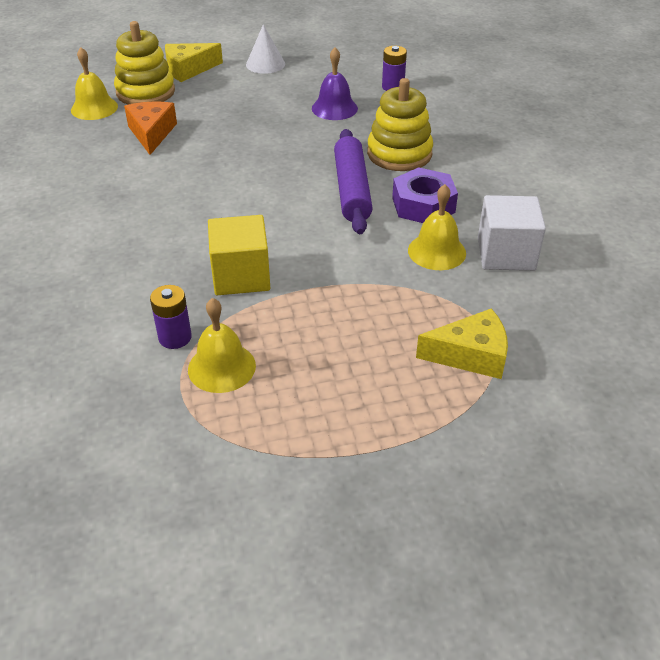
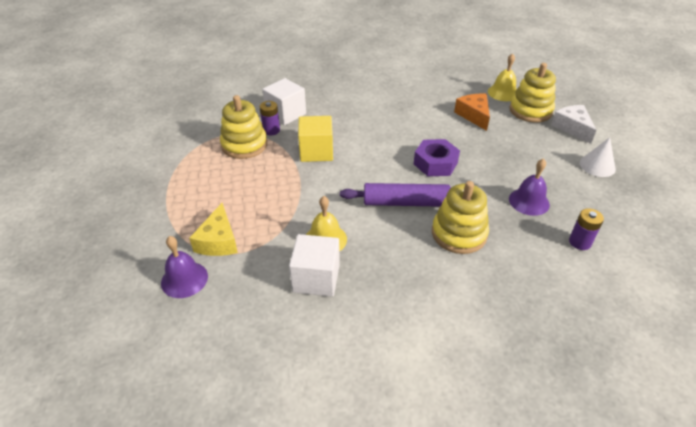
camera: 95 degrees right, 0 degrees up
(120, 325) = (286, 114): none -> white cube
(151, 133) = (474, 115): orange cheese -> orange cheese turned 105 degrees counterclockwise
(188, 69) = (572, 128): yellow cheese -> white cheese
(221, 367) = (244, 145): yellow bell -> yellow stacking toy
(423, 205) = (384, 239): purple nut -> purple nut (435, 163)
(555, 376) = (184, 279): none -> purple bell

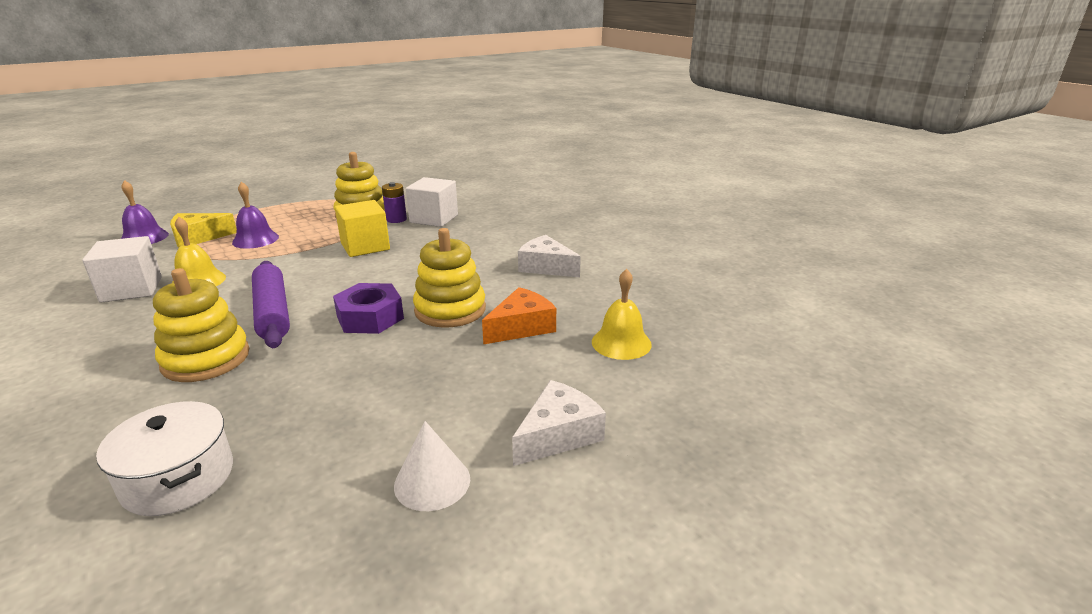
camera: 65 degrees right, 15 degrees down
(403, 91) = (546, 267): none -> white cheese
(529, 201) = (291, 409): purple bell -> purple bell (255, 239)
(530, 111) = (583, 378): yellow stacking toy -> yellow stacking toy (450, 310)
(580, 242) = (178, 478): purple battery -> white pot

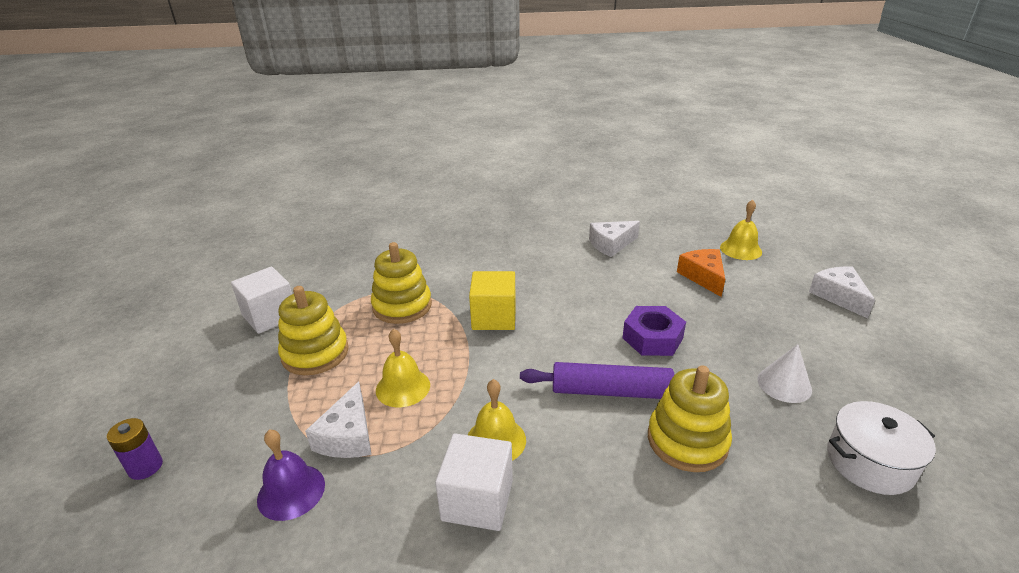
camera: 60 degrees left, 5 degrees up
(198, 238) = (348, 436): yellow cheese -> white cheese
(255, 239) = (403, 387): purple bell -> yellow bell
(396, 219) = (438, 288): purple battery -> purple battery (145, 467)
(432, 482) = (881, 349): white cone -> white cone (784, 384)
(434, 219) = (459, 269): white cube -> white cube (270, 316)
(450, 310) = (660, 299): yellow stacking toy -> yellow stacking toy (315, 353)

